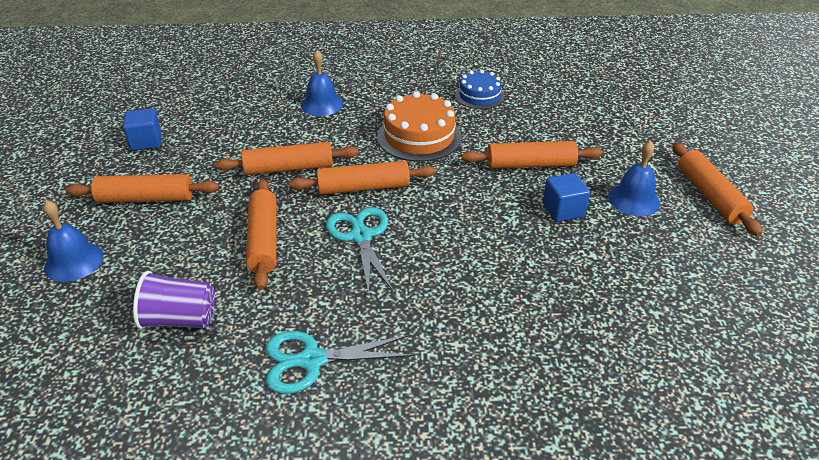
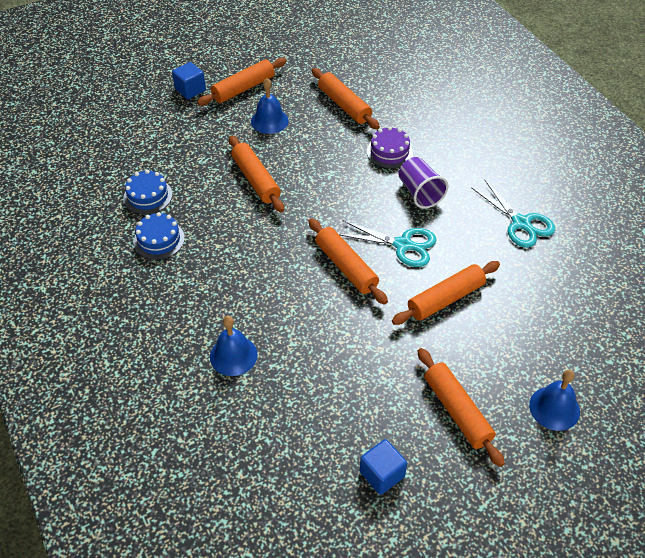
camera: 115 degrees left, 10 degrees up
(180, 319) = (546, 304): purple cup -> purple cup (420, 193)
(289, 168) = (351, 329): orange rolling pin -> orange rolling pin (344, 105)
(361, 237) = (403, 245): turquoise scissors -> turquoise scissors turned 120 degrees counterclockwise
(419, 136) = (252, 258): orange cake -> none
(526, 283) = (389, 152): none -> purple cake
(541, 100) = (148, 196): none -> blue cake
(563, 210) = (303, 151): blue cube -> blue cube (190, 90)

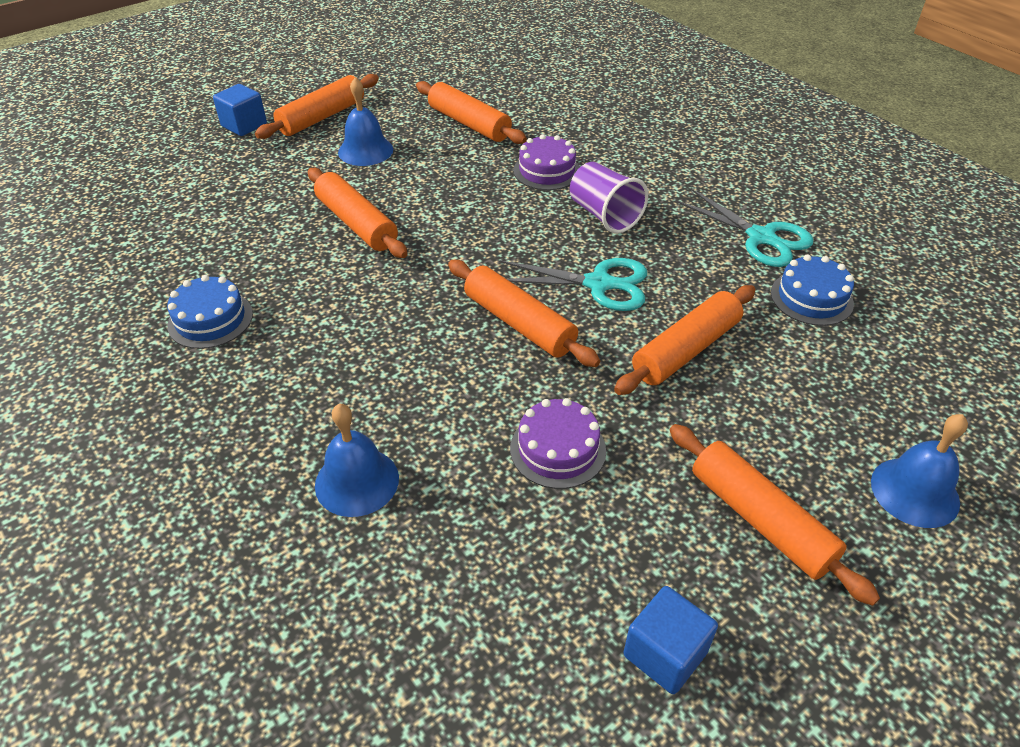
camera: 10 degrees left, 5 degrees down
(148, 196) = (188, 261): blue cake -> blue cake (811, 298)
(351, 352) = (558, 449): none -> purple cake

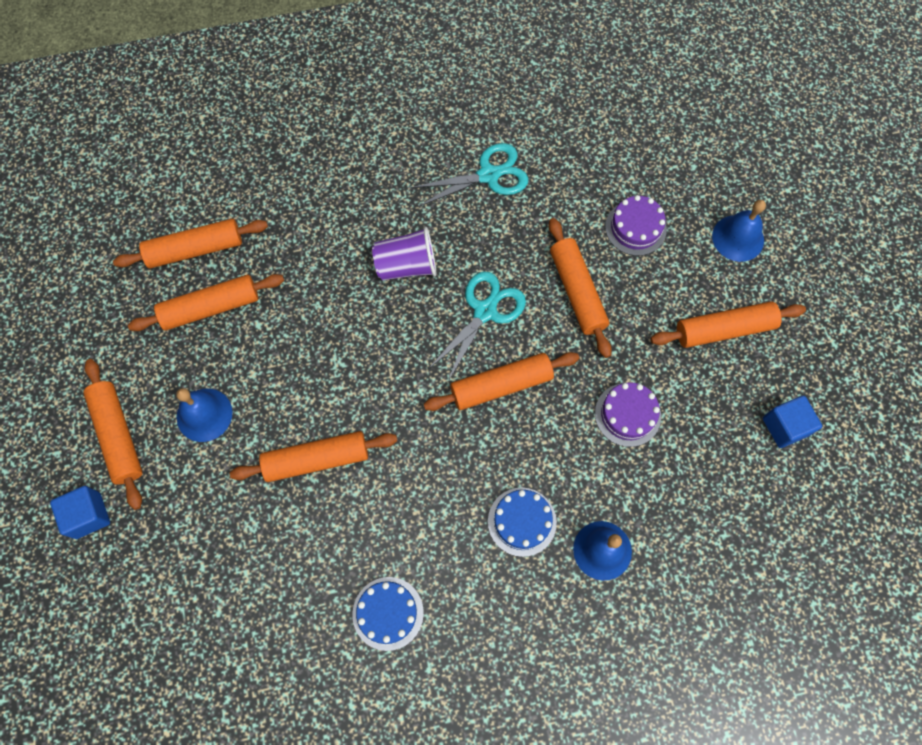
camera: 65 degrees left, 25 degrees up
(517, 100) = (195, 249): none -> orange rolling pin
(547, 171) = (322, 278): purple cake -> purple cake (635, 228)
(811, 298) = (565, 185): blue cake -> blue cake (522, 521)

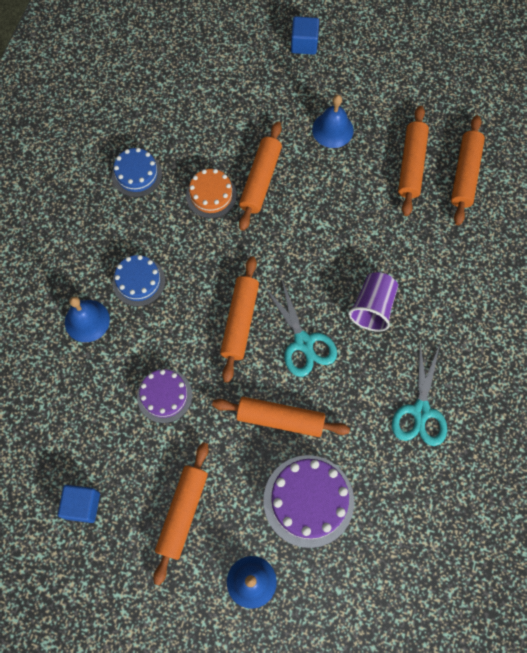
camera: 120 degrees right, 0 degrees up
(118, 435) = (347, 77): orange rolling pin -> none
(367, 505) = (211, 195): none -> orange cake
(635, 228) = (308, 500): purple cake -> purple cake, size x1.58

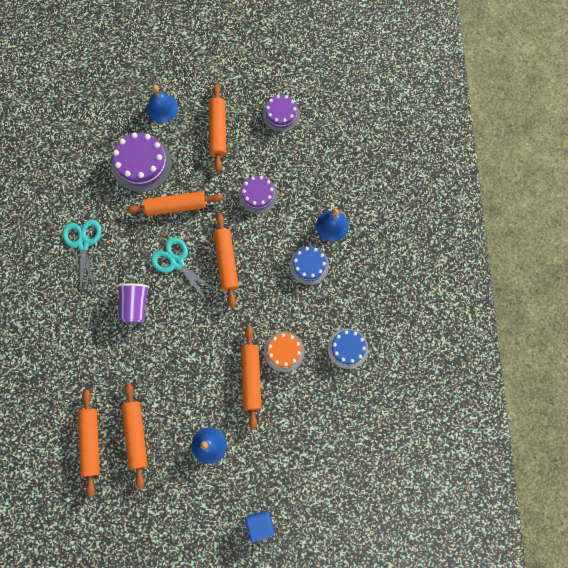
camera: 160 degrees right, 5 degrees up
(82, 505) = (281, 114): blue cube -> purple cake

